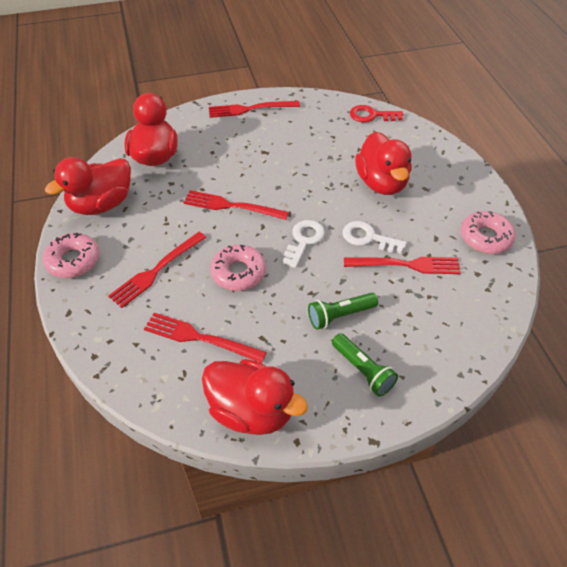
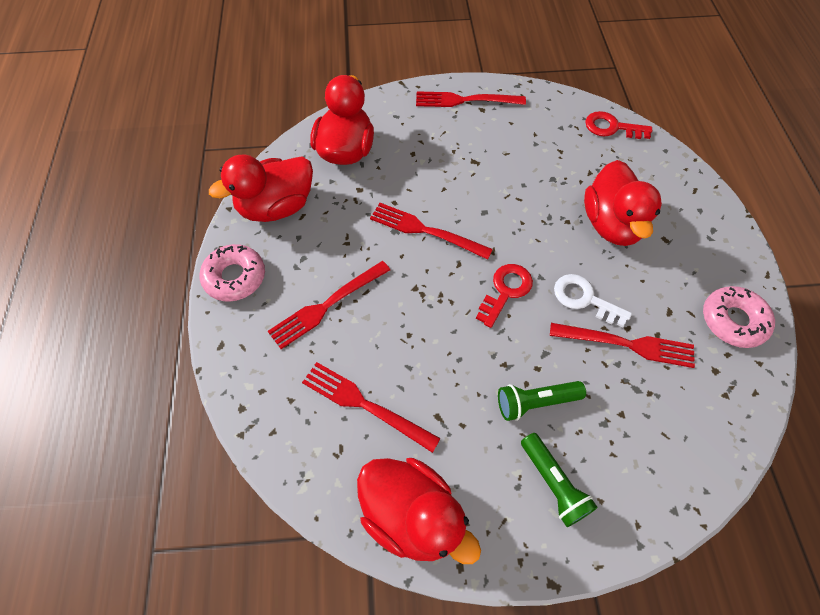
camera: 10 degrees right, 10 degrees up
(238, 272) = (421, 323): pink donut -> none
(304, 240) = (506, 291): white key -> red key

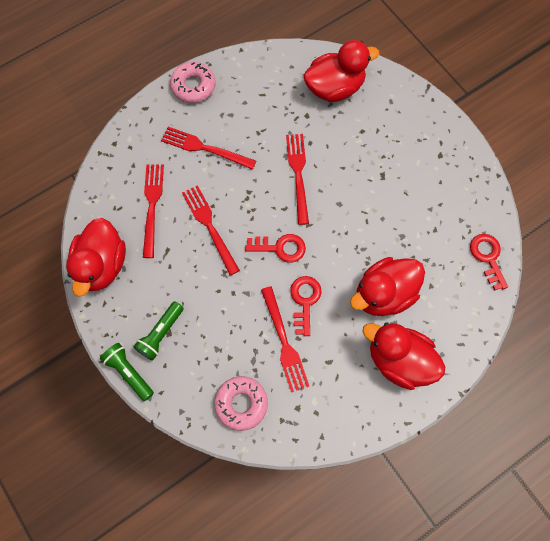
camera: 60 degrees right, 10 degrees up
(276, 207) = (259, 75): red duck -> red duck (399, 360)
(464, 100) = (440, 138): red fork -> red fork (209, 226)
(535, 402) = (208, 301): green flashlight -> green flashlight (129, 372)
(584, 299) = (305, 301): white key -> red key
(733, 321) = (347, 408): pink donut -> pink donut (241, 404)

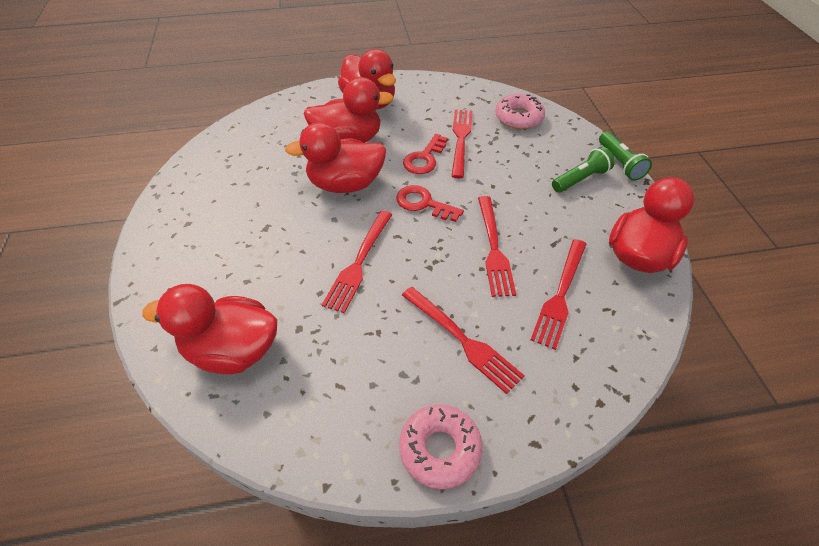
camera: 155 degrees left, 20 degrees down
(353, 241) = (345, 184): none -> red duck
(487, 257) = (234, 134): red key -> none

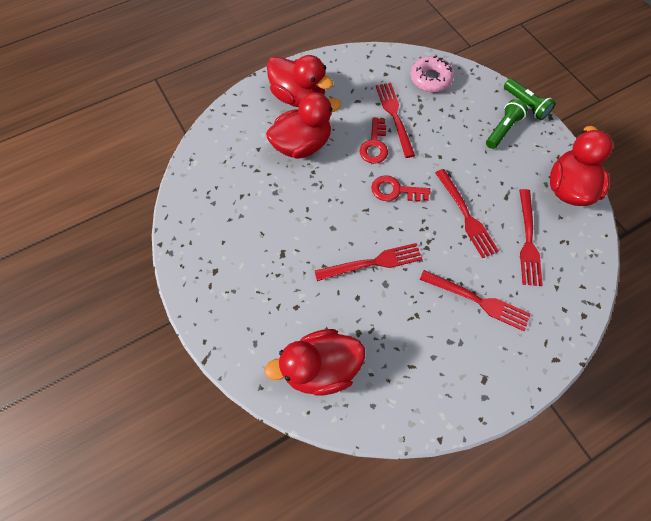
camera: 20 degrees left, 15 degrees up
(345, 184) = (324, 191): red duck -> none
(359, 263) = (373, 262): red fork -> red fork turned 105 degrees counterclockwise
(440, 449) = (499, 386): pink donut -> none

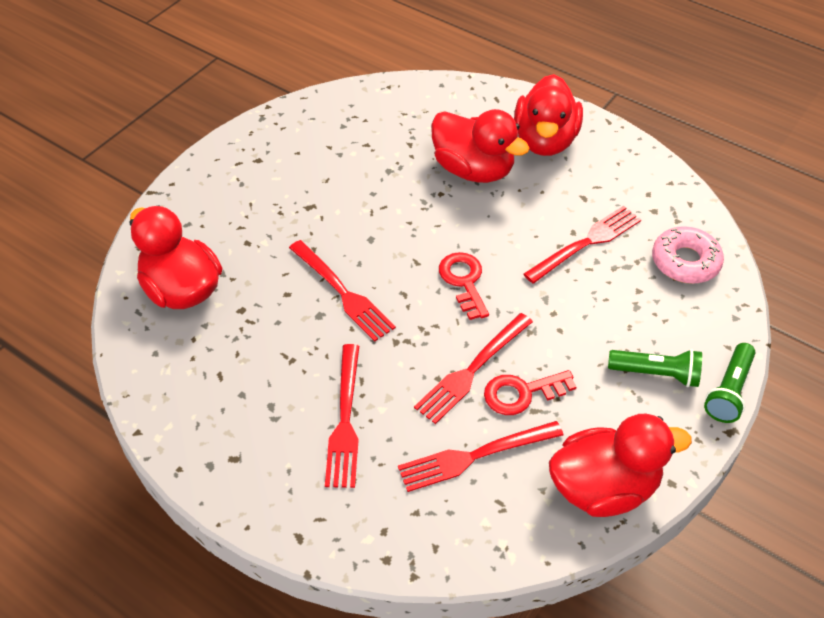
camera: 65 degrees right, 15 degrees down
(374, 145) = (522, 238): red key -> red key (522, 393)

